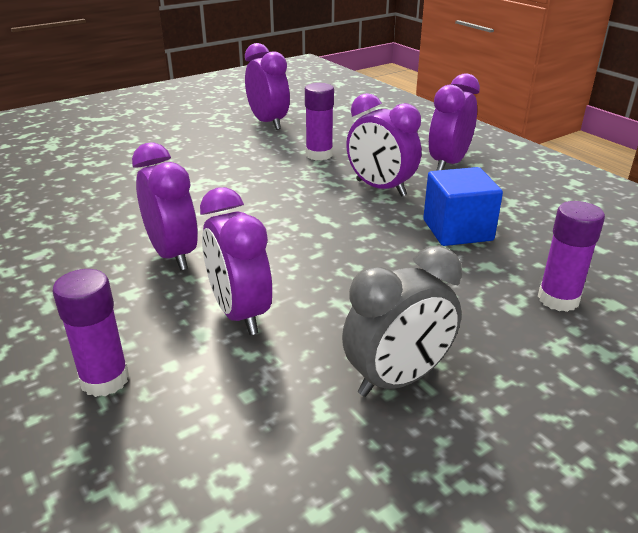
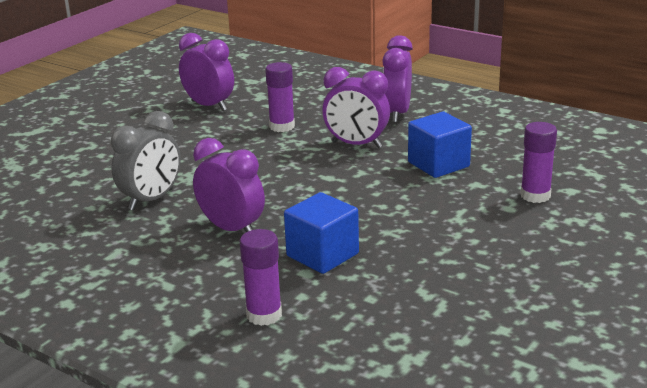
camera: 20 degrees left, 5 degrees down
(240, 313) = (322, 255): purple clock -> blue cube
(398, 379) = (461, 266): grey clock -> grey clock (151, 200)

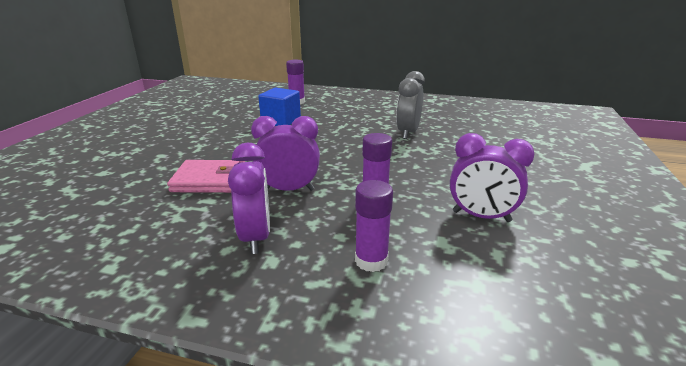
camera: 160 degrees right, 0 degrees up
(232, 229) = (341, 125): purple clock -> none
(438, 164) = (209, 180): blue cube -> pink wallet
(535, 195) = (135, 165): purple glue stick -> purple glue stick (371, 261)

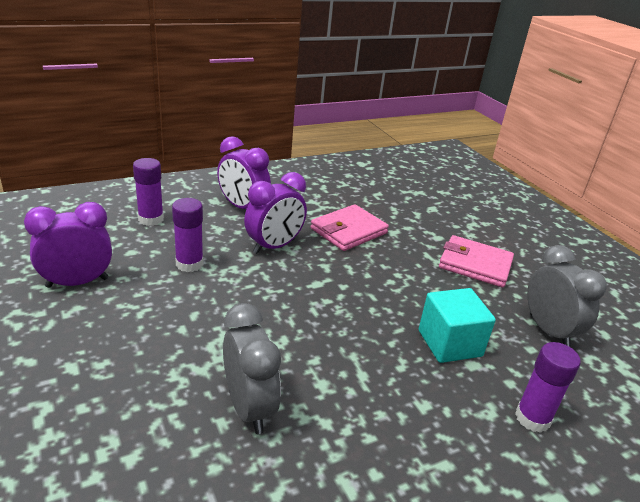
camera: 135 degrees right, 5 degrees up
(184, 137) = (475, 264): none -> pink wallet
(227, 111) = (548, 331): none -> grey clock
(281, 121) = (449, 343): blue cube -> turquoise cube

